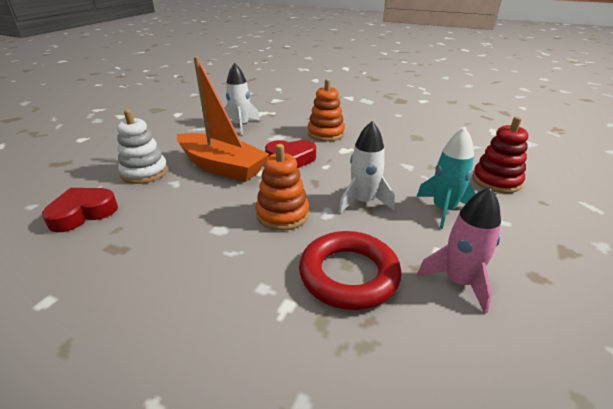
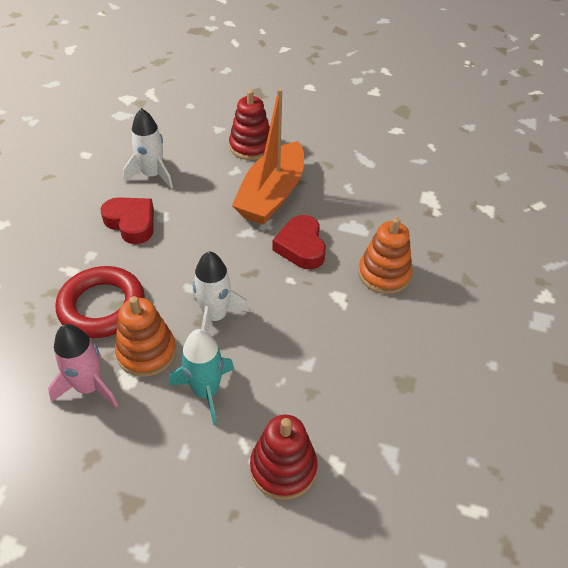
camera: 80 degrees right, 15 degrees up
(83, 213) = (181, 134): red heart -> red heart (131, 223)
(144, 172) = (251, 146): white stacking toy -> red stacking toy
(241, 125) = (381, 190): white rocket -> white rocket (152, 175)
(282, 214) = (187, 254): orange stacking toy -> orange stacking toy (146, 352)

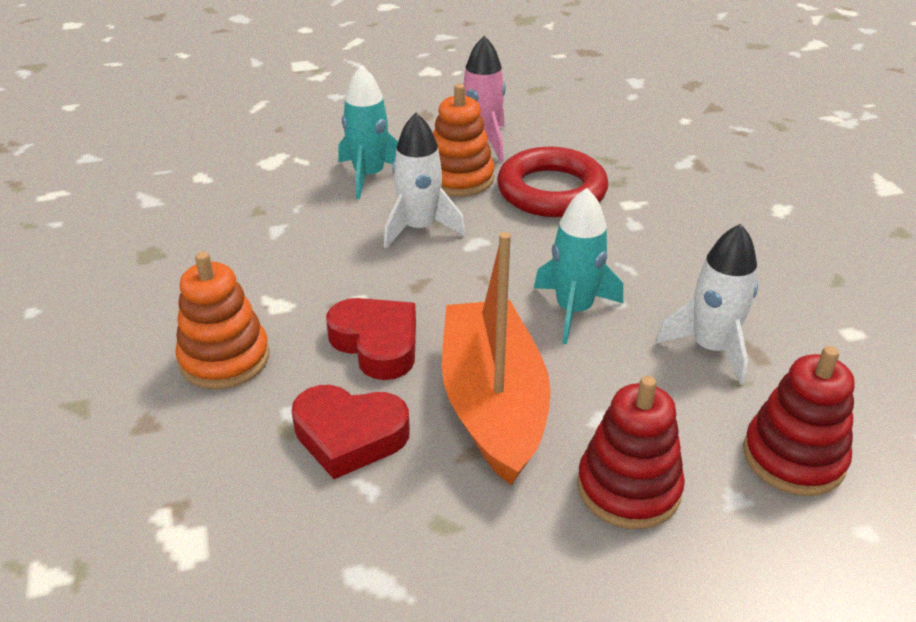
camera: 150 degrees right, 10 degrees down
(131, 223) = (640, 274): red heart -> red heart (349, 436)
(188, 220) = (573, 310): none -> turquoise rocket
(283, 468) = (253, 160): red stacking toy -> red stacking toy (793, 457)

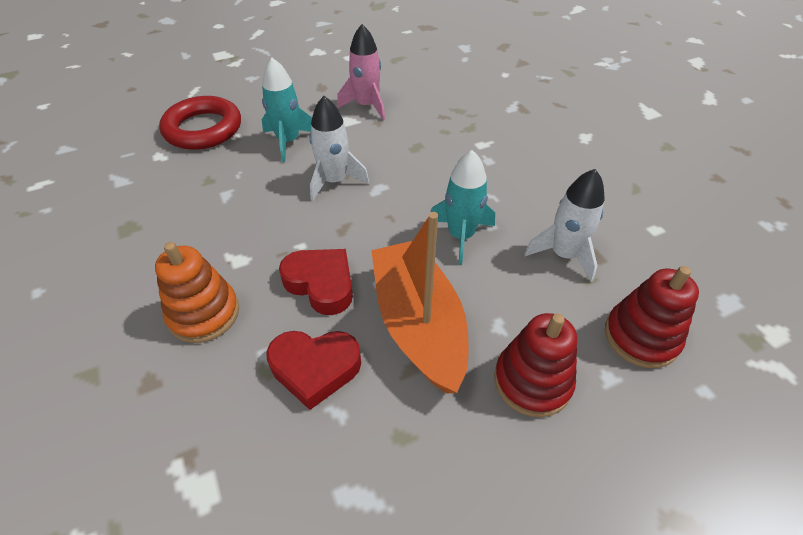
camera: 10 degrees left, 10 degrees up
(459, 178) = (356, 136): orange stacking toy -> none
(551, 191) = (424, 140): red ring -> red ring (203, 129)

